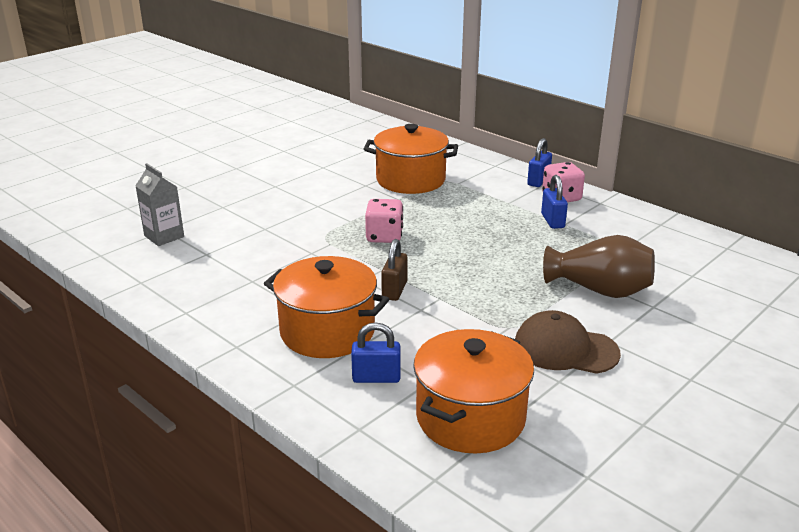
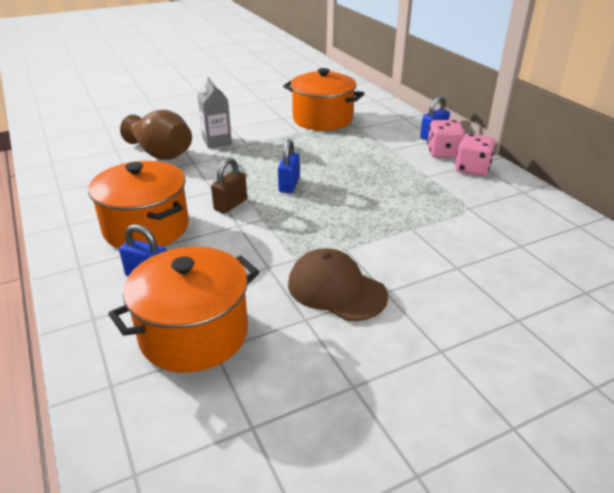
camera: 20 degrees right, 5 degrees up
(164, 236) = (100, 132): grey carton -> grey carton (217, 141)
(384, 236) = (261, 160): pink dice -> pink dice (472, 169)
(552, 221) = (419, 171): blue padlock -> blue padlock (289, 185)
(599, 290) = (414, 241): brown vase -> brown vase (161, 154)

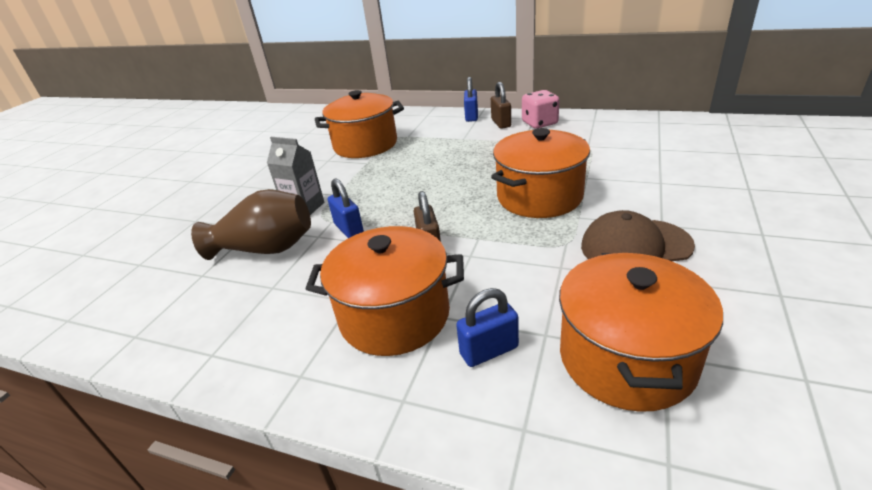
camera: 40 degrees left, 0 degrees up
(289, 185) = (443, 202): blue padlock -> blue padlock (349, 229)
(350, 219) = (539, 197): none -> orange pot
(443, 153) = (501, 123): pink dice -> brown padlock

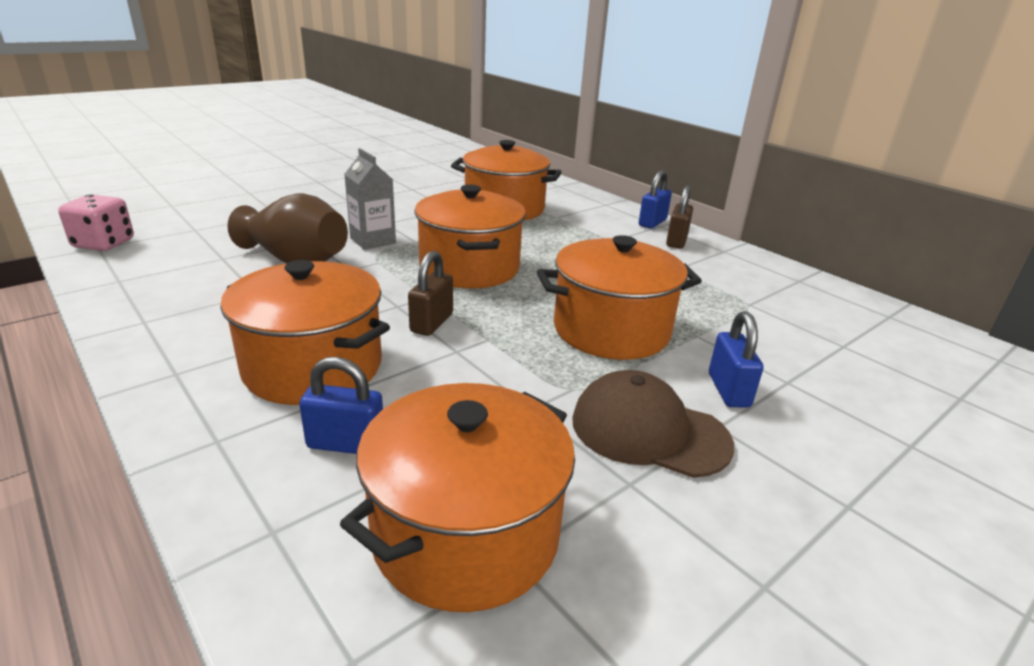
camera: 25 degrees right, 5 degrees down
(349, 229) = (383, 275): blue padlock -> blue padlock (728, 390)
(401, 197) = (469, 268): none -> orange pot
(539, 123) = (723, 258): pink dice -> pink dice (104, 244)

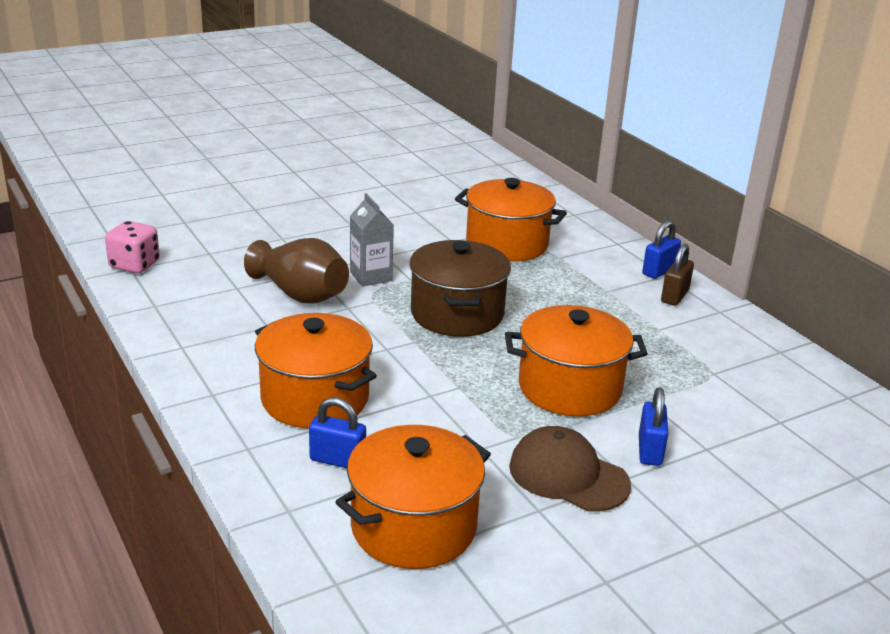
camera: 10 degrees right, 0 degrees up
(432, 323) = (414, 368): brown padlock -> none
(469, 268) = (457, 314): orange pot -> brown pot

